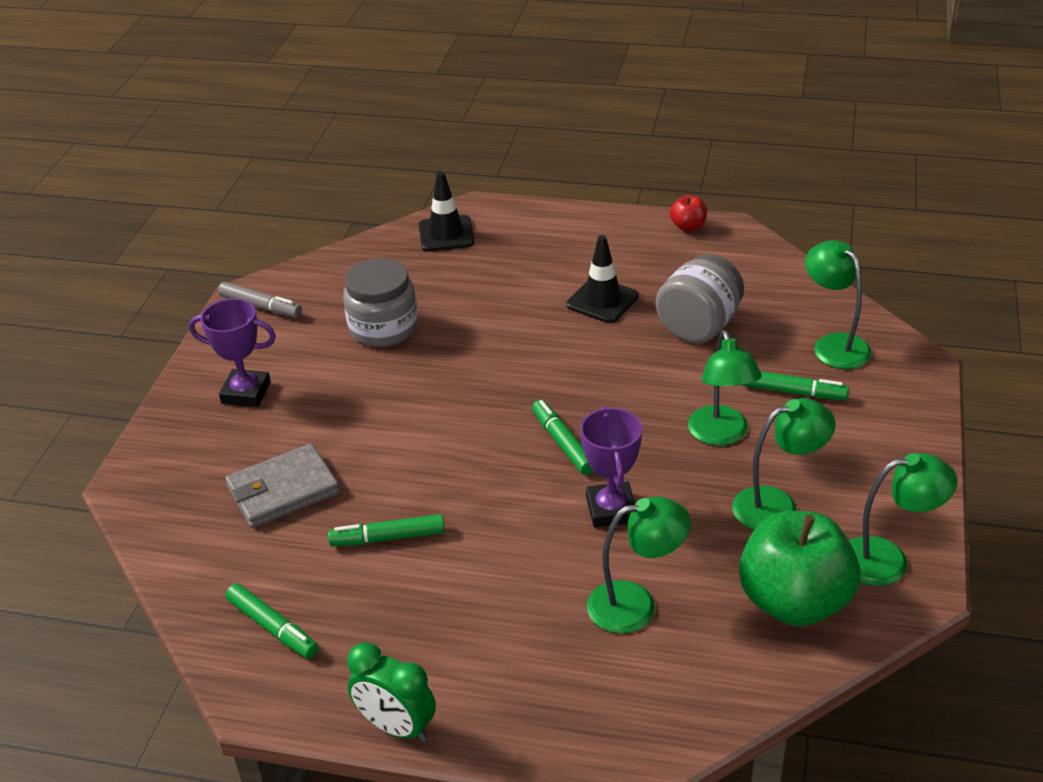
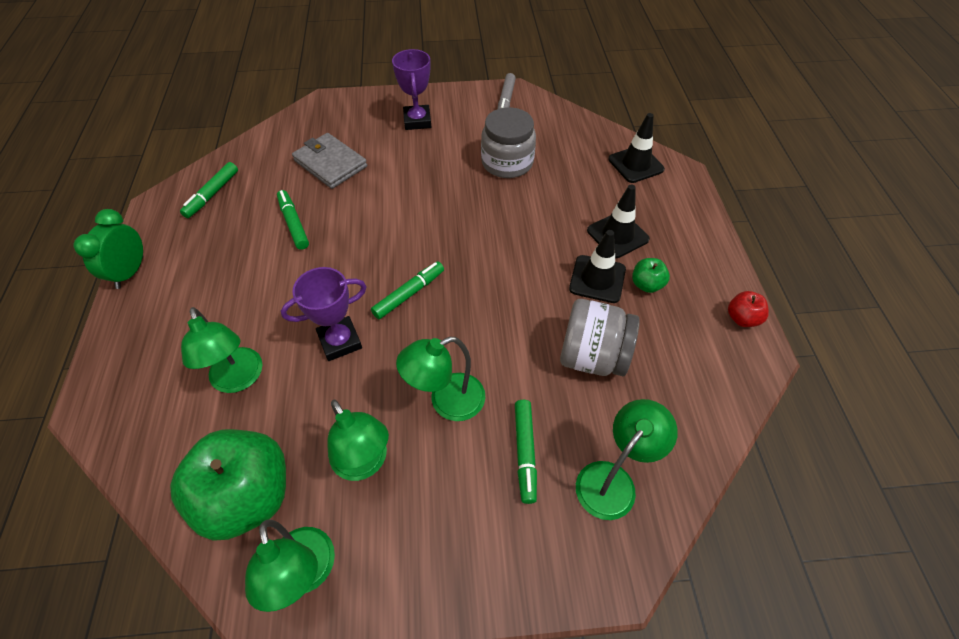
camera: 70 degrees right, 15 degrees up
(547, 273) = (617, 235): none -> black traffic cone
(624, 271) = (646, 284): none -> green apple

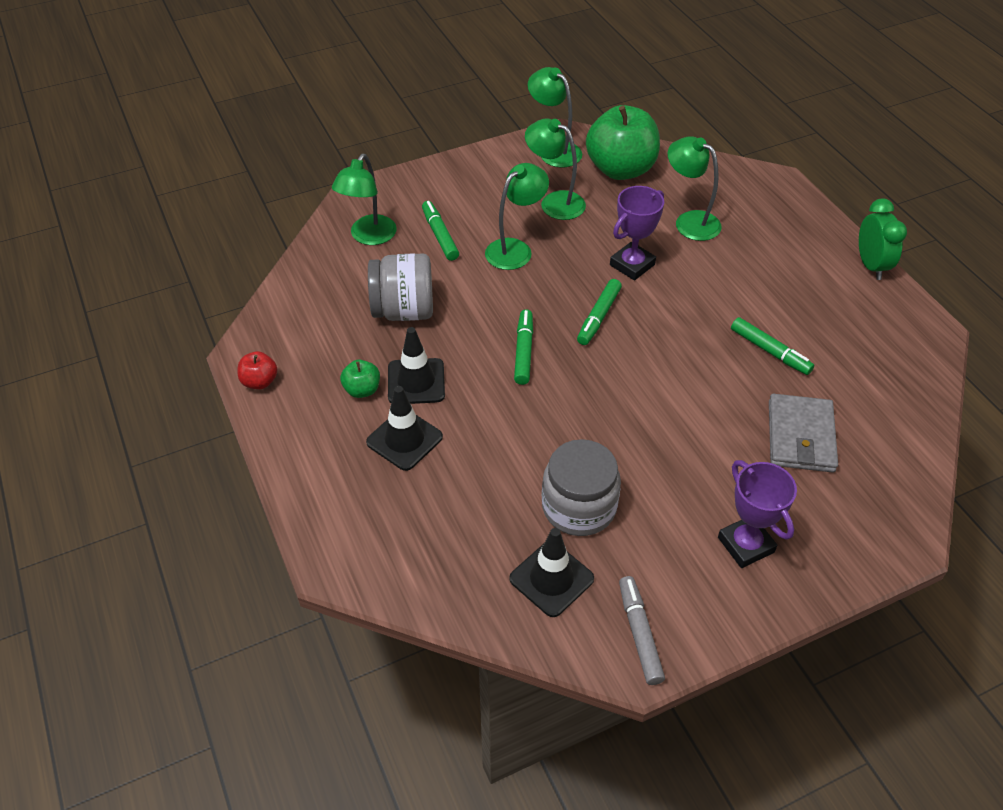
camera: 160 degrees right, 5 degrees down
(212, 194) = (890, 358): green marker -> green marker (523, 352)
(330, 163) = (800, 436): grey wallet -> grey wallet turned 75 degrees clockwise
(635, 164) = (400, 558): black traffic cone -> black traffic cone (551, 579)

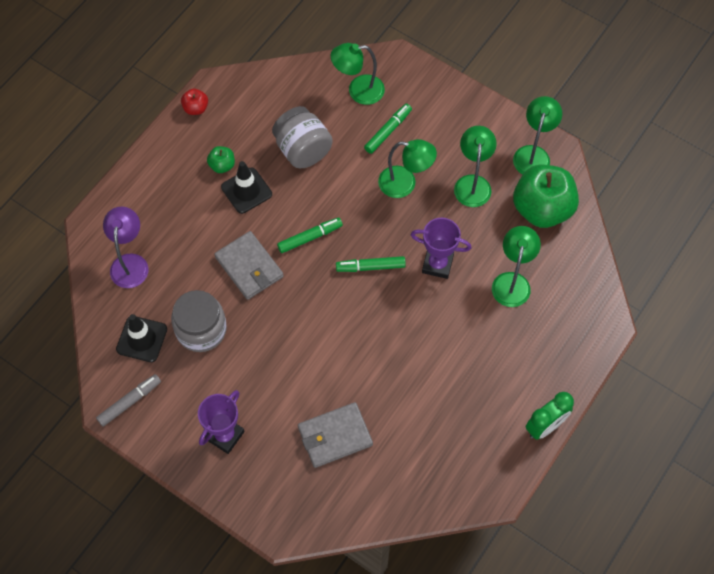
camera: 60 degrees right, 15 degrees up
(404, 439) = (197, 210): black traffic cone -> none
(427, 544) = (130, 263): none -> purple lamp
(523, 422) = (249, 267): none -> grey wallet
(769, 351) = (405, 388): green marker -> none

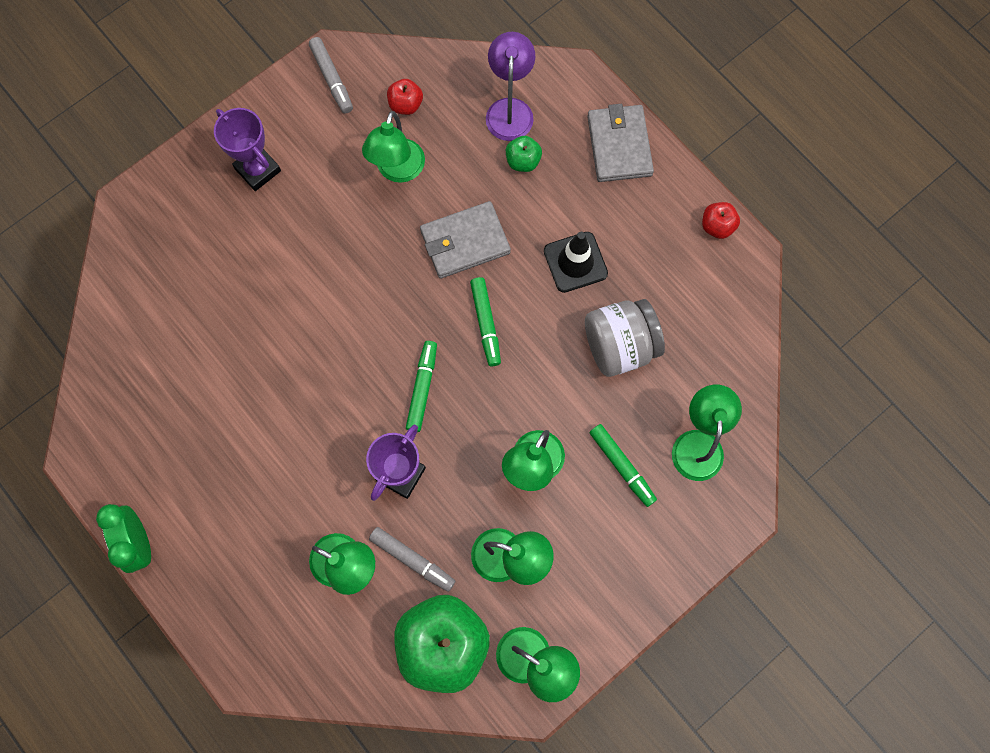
camera: 105 degrees right, 10 degrees up
(130, 263) = (510, 109): purple lamp -> purple lamp turned 105 degrees counterclockwise
(142, 339) = (406, 105): black traffic cone -> red apple
(201, 329) = (397, 170): grey jar -> green lamp
(222, 165) = (620, 240): green apple -> green apple (523, 161)
(335, 436) = (214, 288): grey wallet -> grey wallet (619, 145)
(493, 242) = (412, 559): none -> grey marker

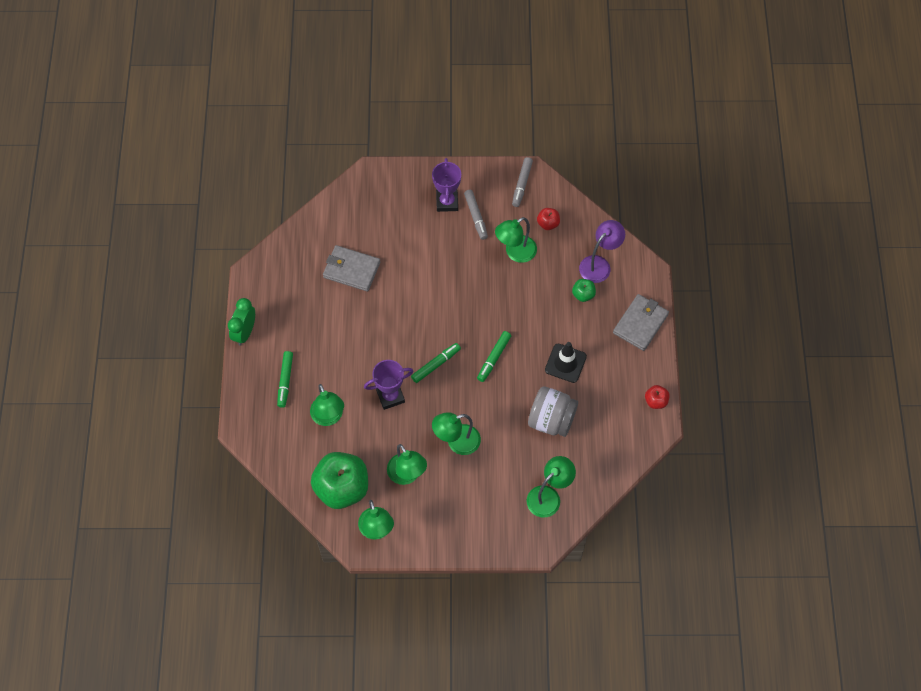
camera: 40 degrees right, 10 degrees down
(412, 559) = (361, 439): grey marker -> grey marker (476, 216)
(465, 242) = (518, 312): grey wallet -> grey wallet (351, 270)
(621, 466) = (500, 476): green marker -> green marker (285, 380)

